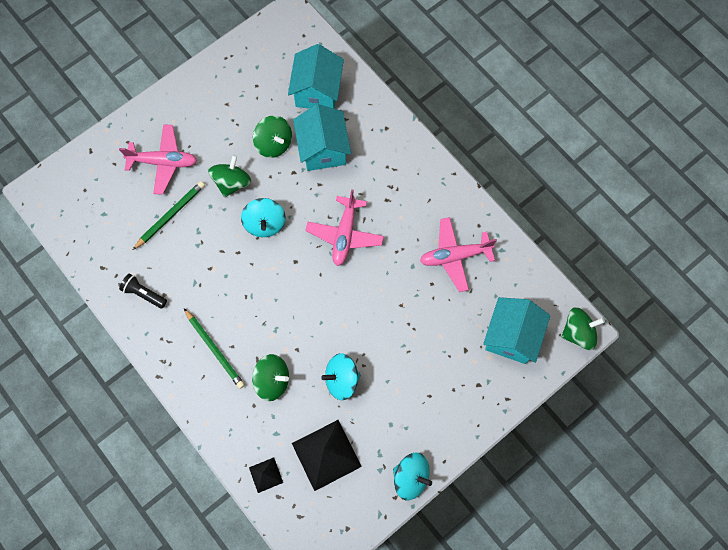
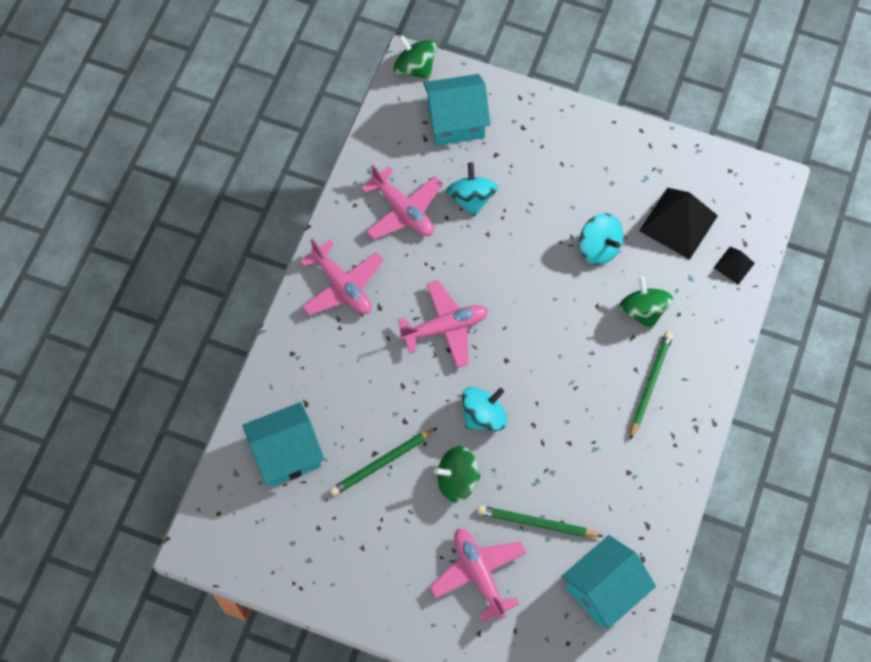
camera: 120 degrees left, 5 degrees down
(144, 294) = (641, 494): black flashlight -> none
(274, 144) = (382, 463): green spinning top -> green pencil
(323, 149) = (357, 405): turquoise house -> turquoise house (604, 589)
(410, 477) = (648, 141): turquoise spinning top -> turquoise spinning top (471, 198)
(418, 184) = (342, 286): none -> pink plane

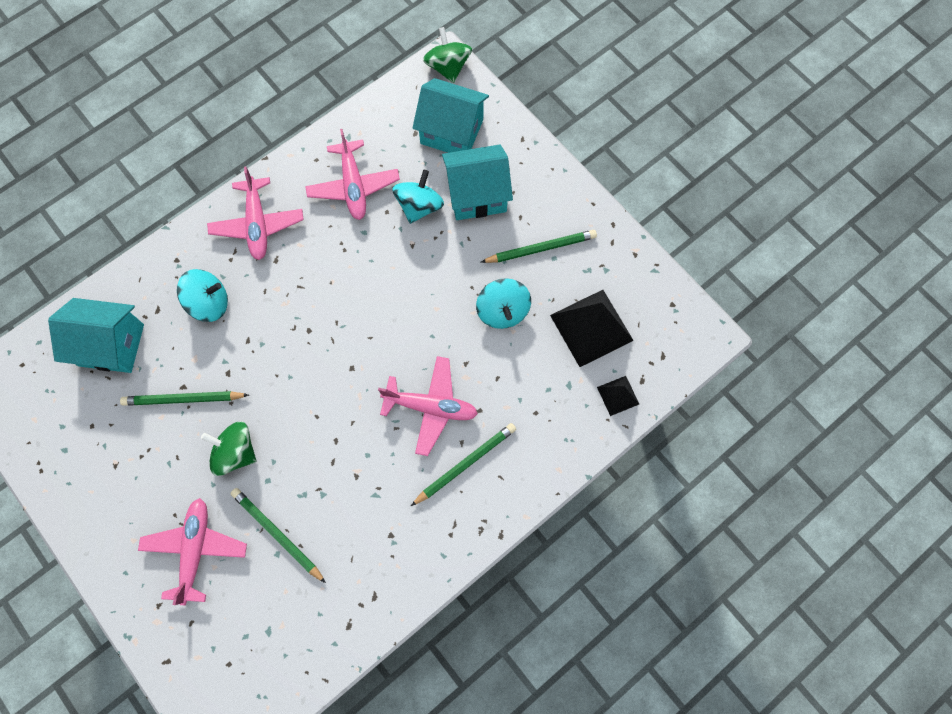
camera: 30 degrees right, 5 degrees up
(445, 328) = (318, 309): pink plane -> pink plane (431, 407)
(483, 416) = (298, 407): turquoise spinning top -> turquoise spinning top (209, 303)
(596, 181) = (540, 248): none -> green pencil
(604, 589) = (294, 633): turquoise house -> turquoise house (476, 194)
(643, 311) = (504, 391): green spinning top -> none

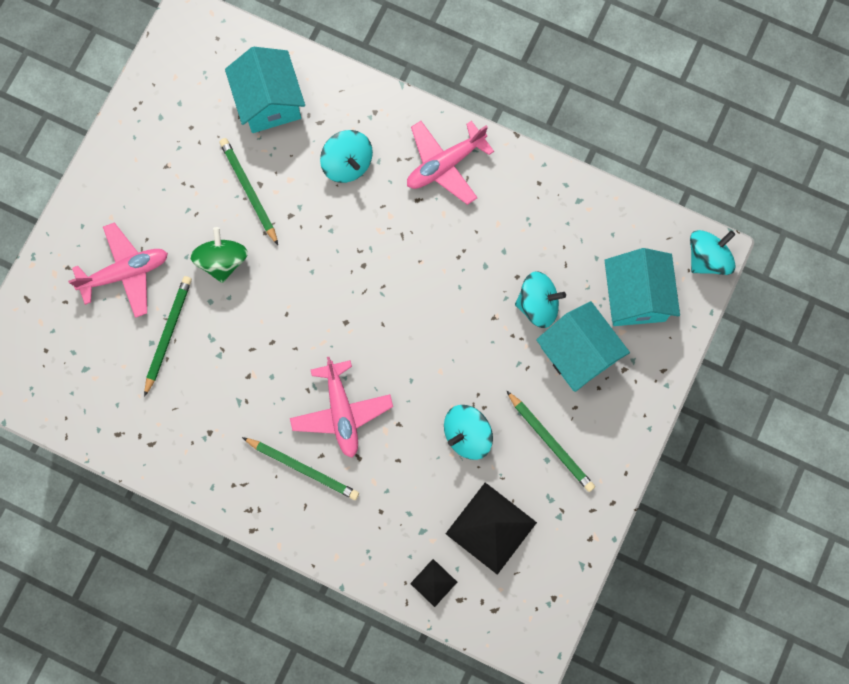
camera: 65 degrees right, 5 degrees up
(353, 186) = (528, 232): pink plane -> none
(448, 67) = (707, 258): green spinning top -> turquoise spinning top

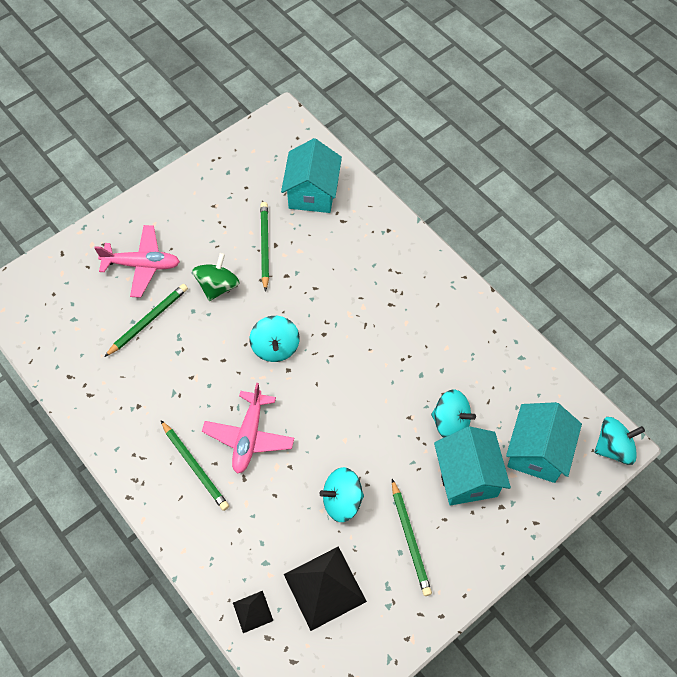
camera: 25 degrees right, 15 degrees down
(347, 164) = (349, 257): turquoise spinning top -> turquoise spinning top (275, 347)
(445, 164) = (425, 288): pink plane -> none

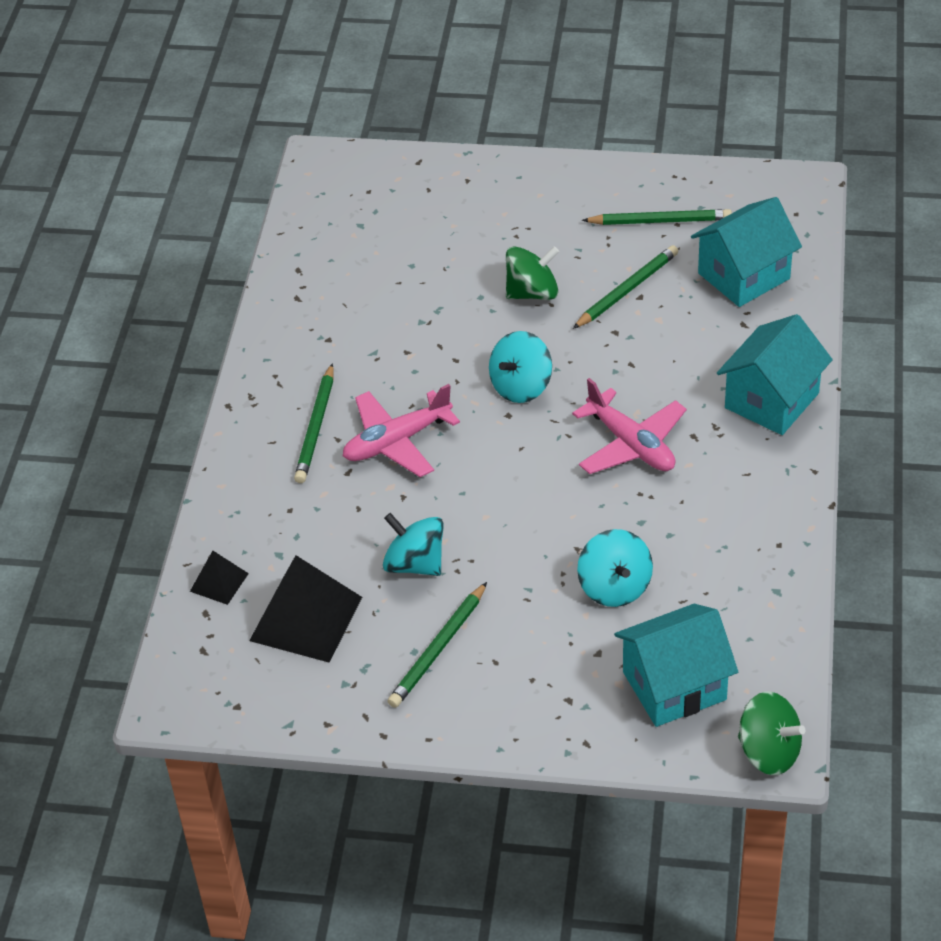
camera: 50 degrees right, 15 degrees down
(142, 265) = (481, 223): pink plane -> pink plane (631, 444)
(148, 320) = (427, 275): green pencil -> green pencil (660, 221)
(467, 476) = (568, 645): turquoise house -> turquoise house (771, 400)
(613, 447) = (768, 752): turquoise spinning top -> green spinning top

